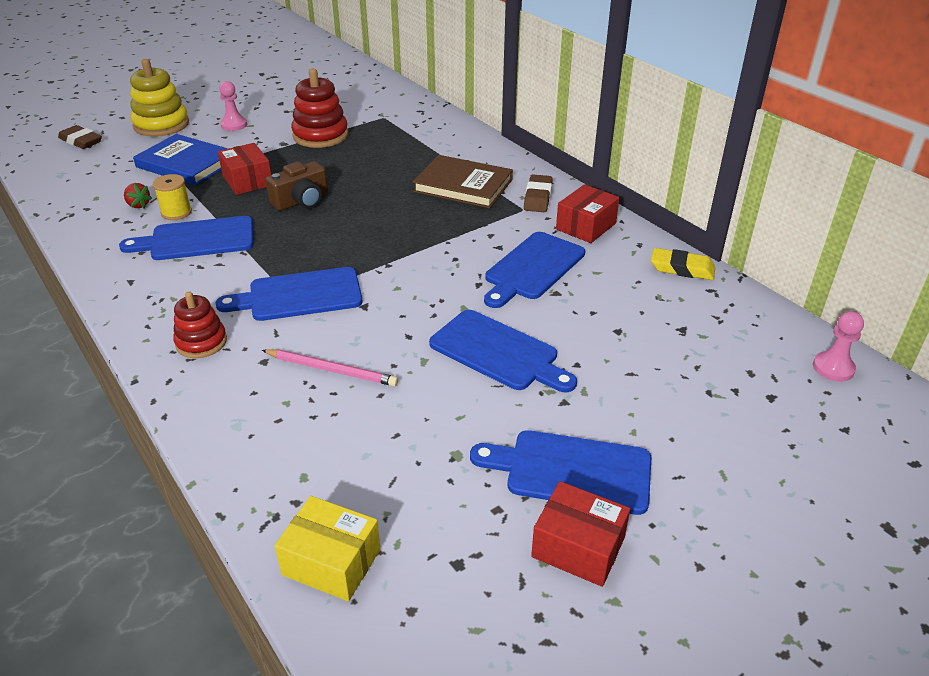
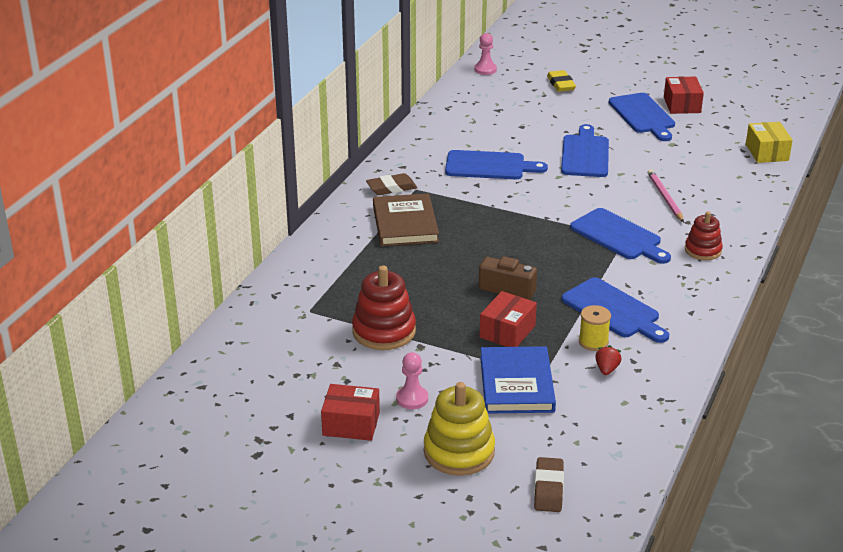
camera: 120 degrees left, 5 degrees down
(585, 226) = (414, 160): red box -> red box (351, 424)
(682, 269) = (433, 120): yellow eraser -> yellow eraser (561, 84)

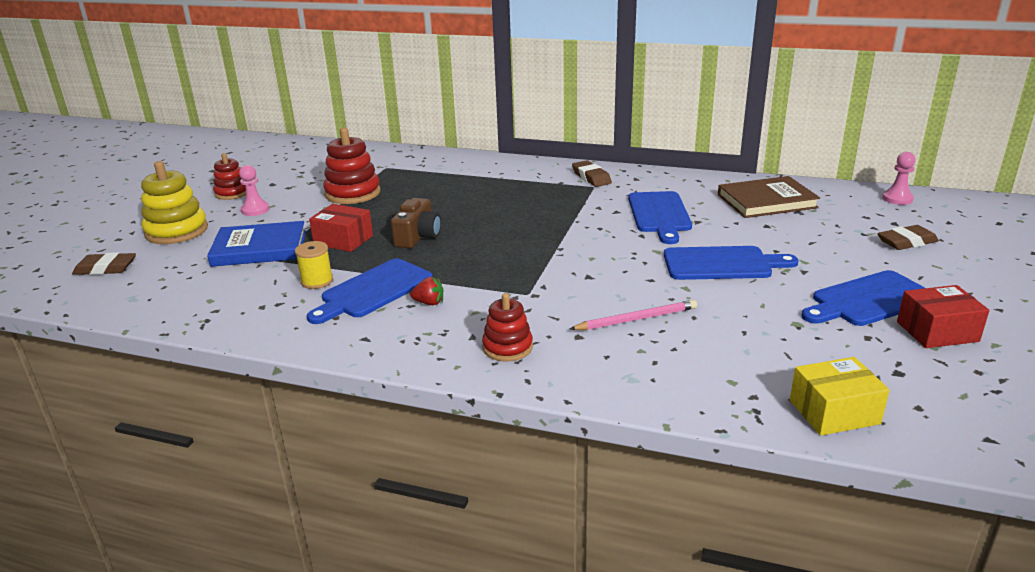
camera: 85 degrees right, 5 degrees down
(351, 424) = (232, 193): red box -> red stacking toy
(405, 224) = (527, 187): brown book -> brown book (766, 201)
(561, 84) = (906, 242): yellow eraser -> brown eraser
(606, 369) = (267, 289): red strawberry -> red strawberry (429, 303)
(618, 236) = (529, 290): blue cutting board -> none

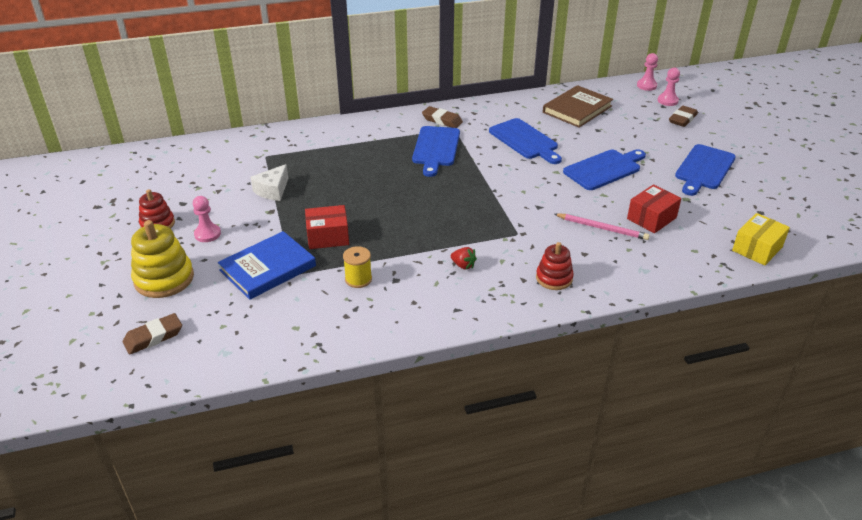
camera: 35 degrees left, 10 degrees up
(353, 193) = (273, 190): red stacking toy -> white cheese
(373, 290) = (411, 271): blue cutting board -> blue cutting board (436, 148)
(418, 237) = (382, 214): brown camera -> none
(429, 303) = (463, 265): red strawberry -> red strawberry turned 60 degrees clockwise
(636, 319) = (602, 228): pink pencil -> pink pencil turned 75 degrees clockwise
(909, 219) = (667, 101): none -> pink pawn
(937, 331) = (753, 179): red box -> red box (651, 218)

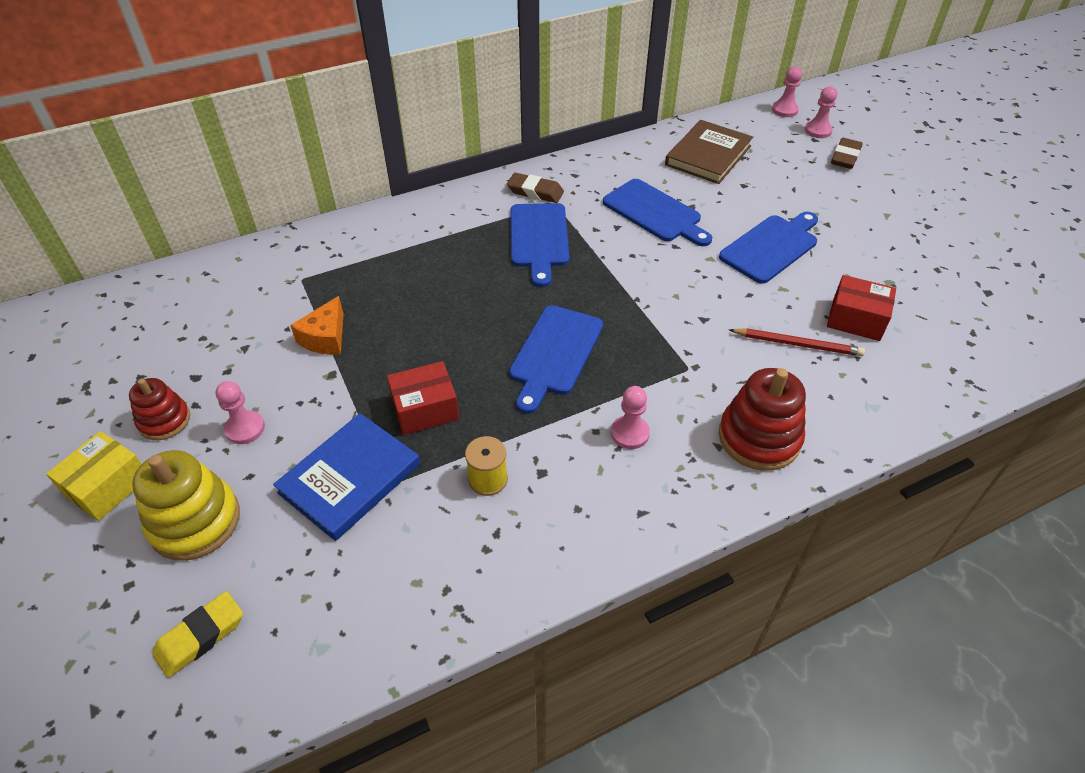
camera: 10 degrees left, 10 degrees up
(153, 337) = (200, 636): brown eraser -> yellow eraser
(273, 190) = (325, 338): white cheese -> orange cheese
(463, 265) = (629, 433): red strawberry -> pink pawn
(554, 278) = (759, 438): red stacking toy -> red stacking toy, size x1.59
(602, 228) = (797, 344): pink pencil -> red pencil
(651, 218) = (856, 319): red box -> red box turned 75 degrees clockwise
(704, 169) = (896, 232): blue cutting board -> blue cutting board (555, 354)
(757, 249) = (1003, 351): yellow box -> yellow box (108, 486)

